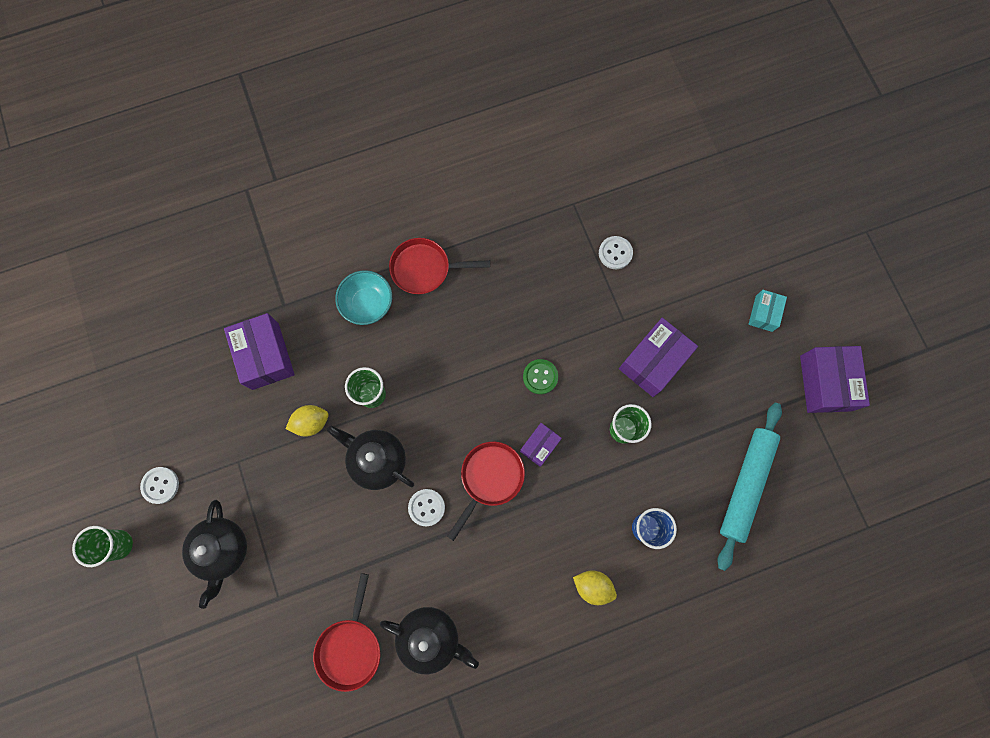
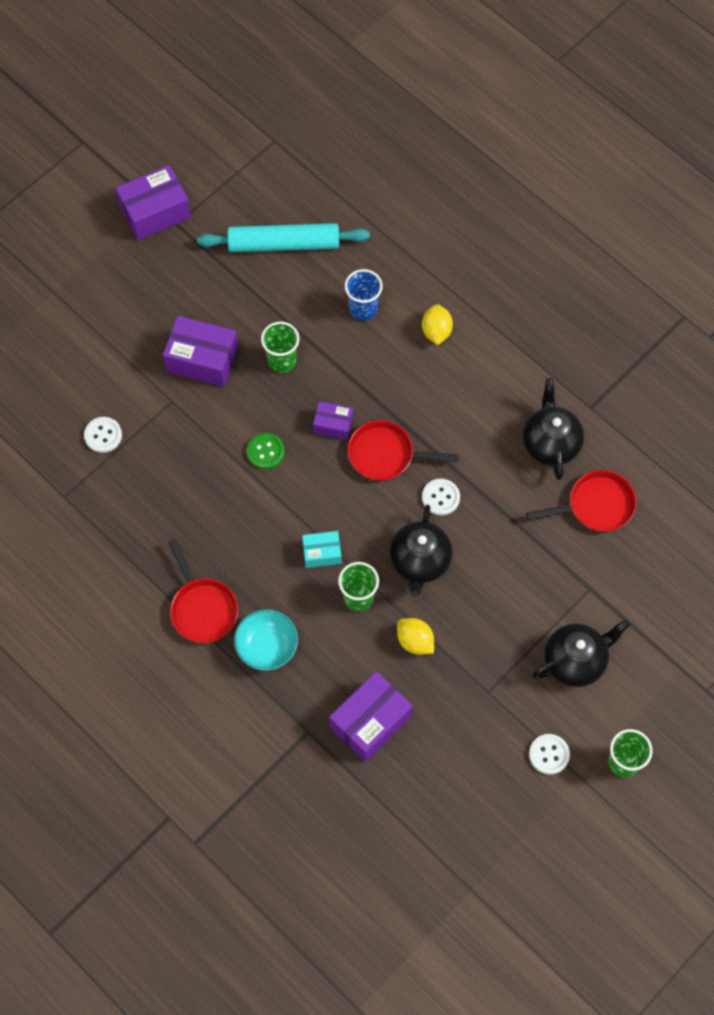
camera: 115 degrees left, 10 degrees down
(763, 313) = (108, 283): turquoise box -> turquoise box (322, 553)

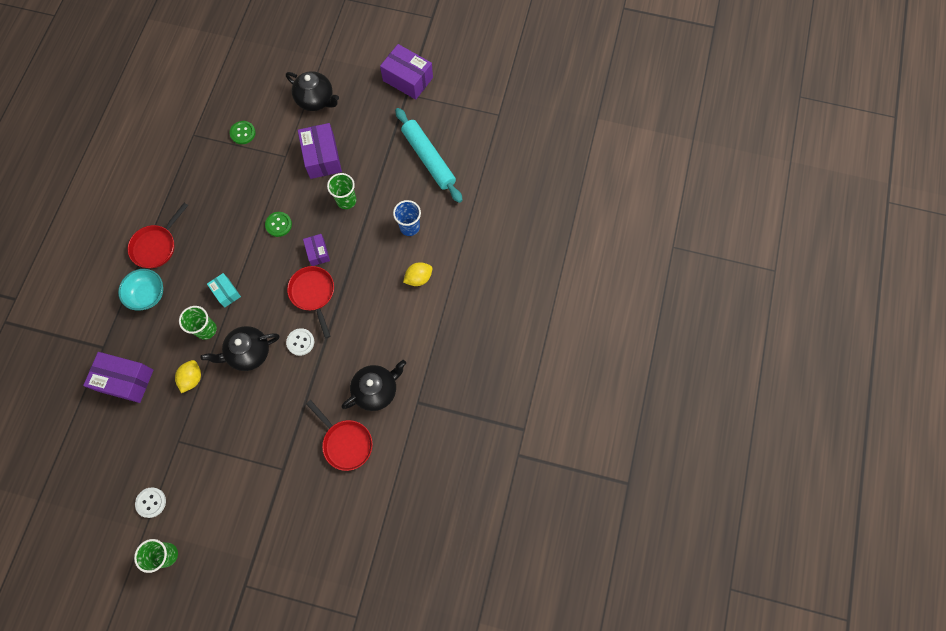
camera: 60 degrees right, 5 degrees up
(103, 435) = (243, 133): white button -> green button
(575, 661) = (225, 486): black teapot -> black teapot (316, 100)

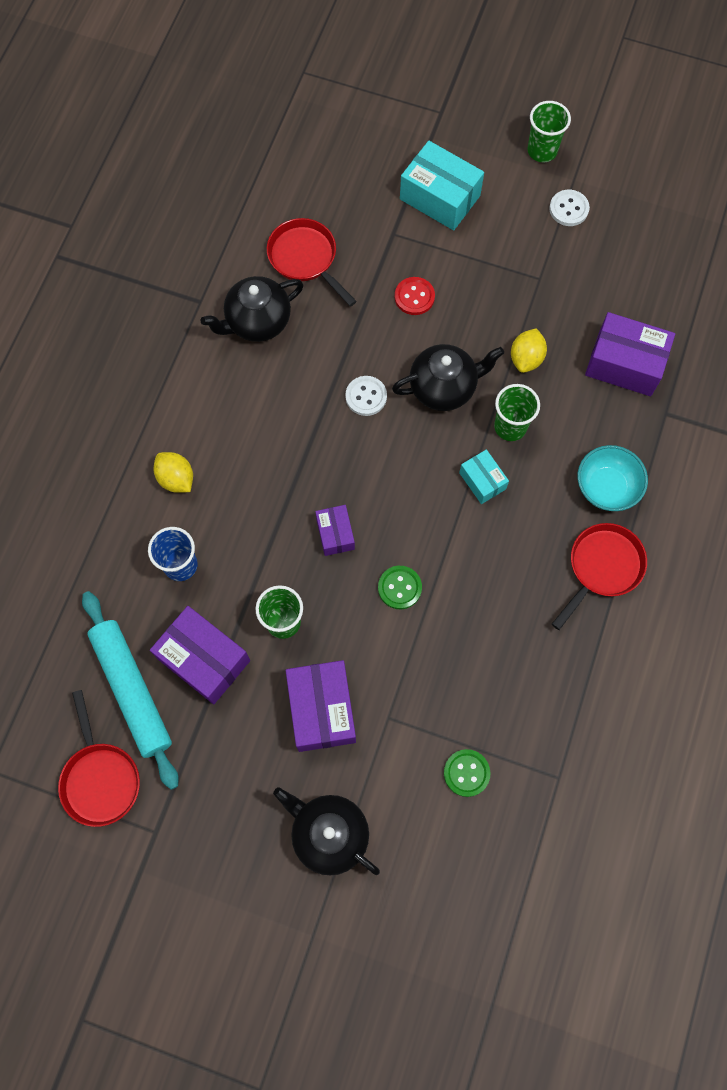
camera: 175 degrees left, 0 degrees up
(247, 504) = (440, 197): none -> turquoise box
(267, 418) = (414, 297): none -> red button
(313, 294) = (344, 467): red pan -> red pan (100, 778)
(408, 79) = (149, 867): purple box -> purple box (204, 659)
(418, 278) = (176, 479): yellow lemon -> yellow lemon turned 75 degrees clockwise

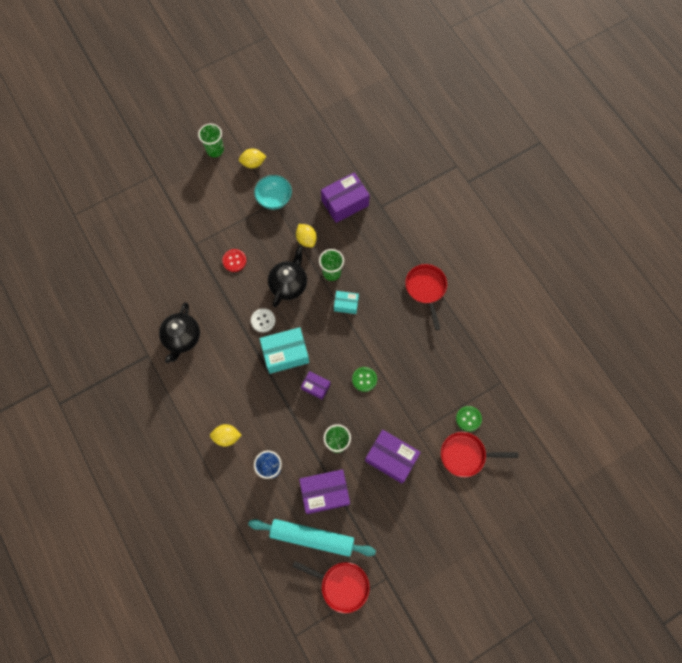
camera: 50 degrees left, 0 degrees up
(305, 259) = (171, 291): red pan -> red pan (466, 455)
(329, 834) = (448, 499): black teapot -> none
(440, 197) = (196, 210): turquoise box -> turquoise box (285, 354)
(569, 209) = (253, 163): white button -> yellow lemon
(606, 487) = (393, 257): turquoise bowl -> turquoise bowl (274, 199)

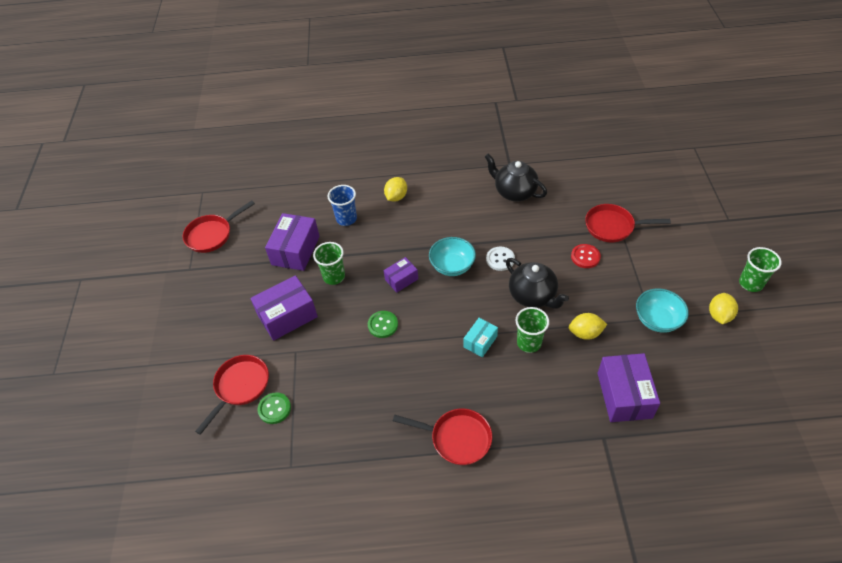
camera: 120 degrees right, 20 degrees down
(194, 250) = (613, 226): none -> red pan
(285, 354) = (452, 266): turquoise box -> turquoise bowl
(312, 537) = (266, 228): turquoise rolling pin -> none

